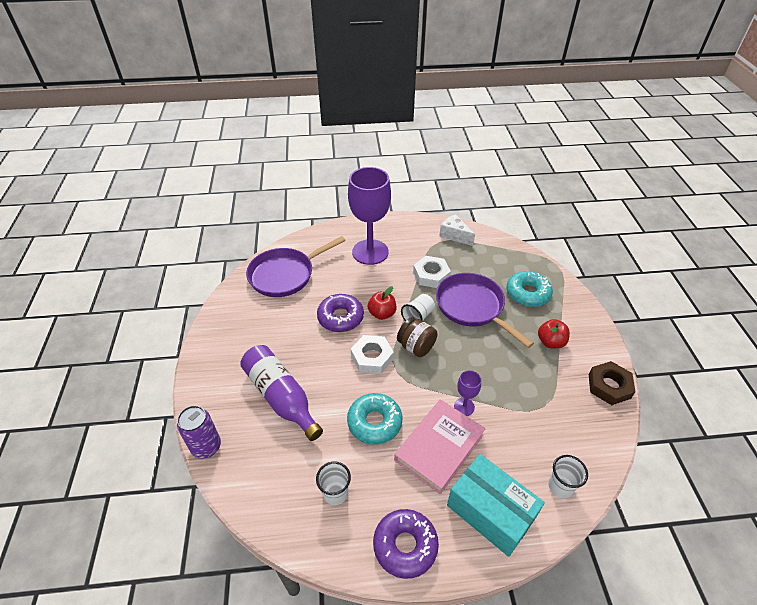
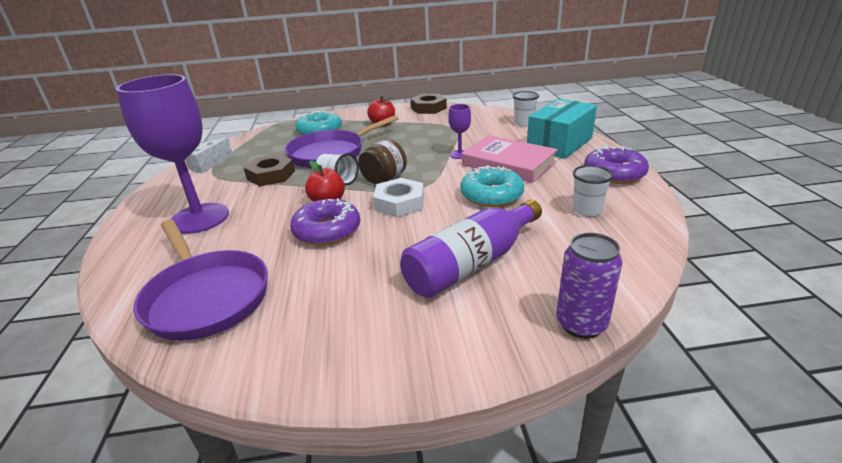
camera: 90 degrees left, 15 degrees down
(431, 275) = (271, 175): white nut -> brown nut

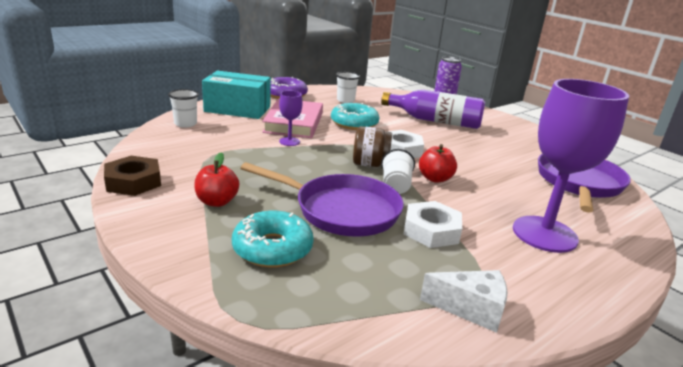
camera: 125 degrees left, 5 degrees down
(271, 175) = (431, 230): brown nut -> white nut
(327, 230) = (468, 166): purple donut -> none

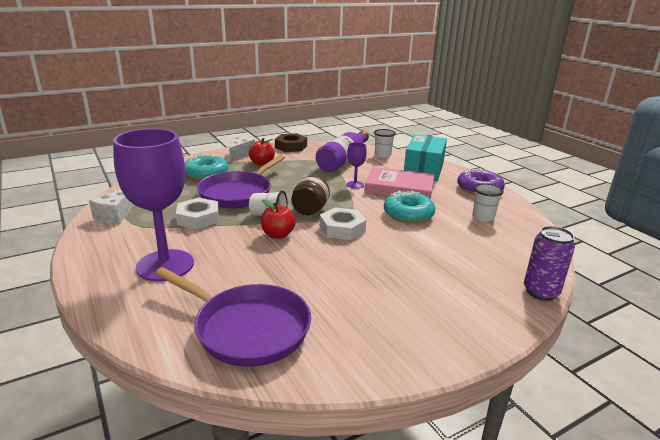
camera: 100 degrees right, 0 degrees up
(172, 225) = (240, 155): none -> white cheese
(435, 121) = (438, 266): purple bottle -> purple bottle (343, 160)

